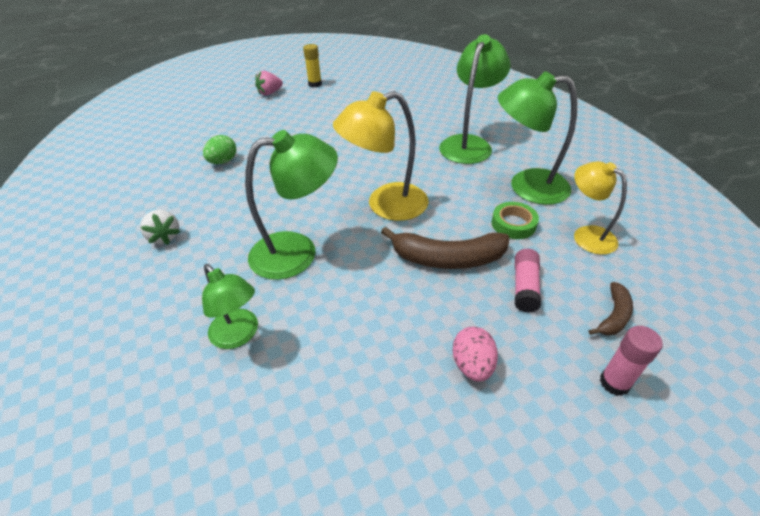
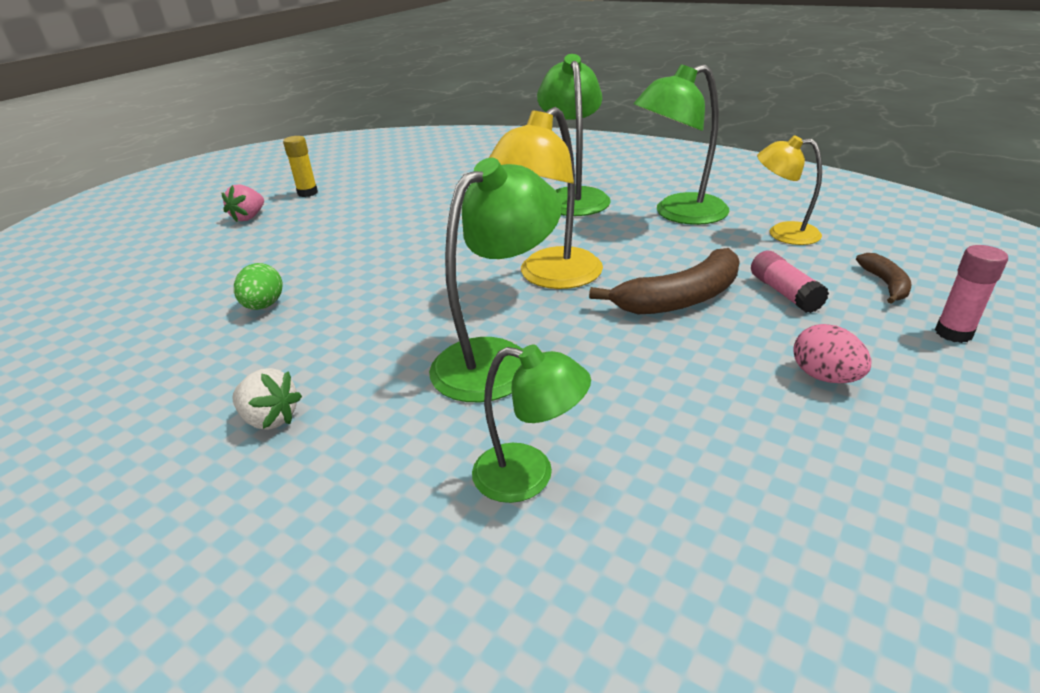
camera: 30 degrees left, 10 degrees down
(513, 224) = (706, 247): green tape -> none

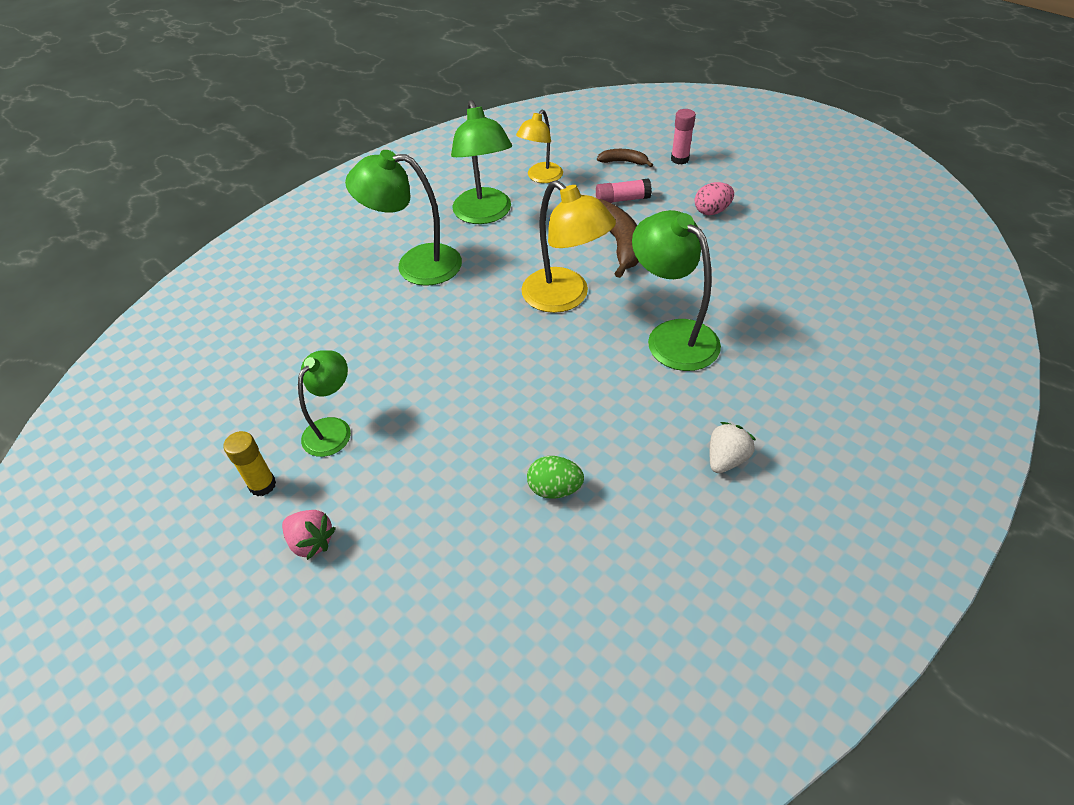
camera: 80 degrees left, 15 degrees up
(529, 476) = (785, 332): green lamp -> green lamp (333, 429)

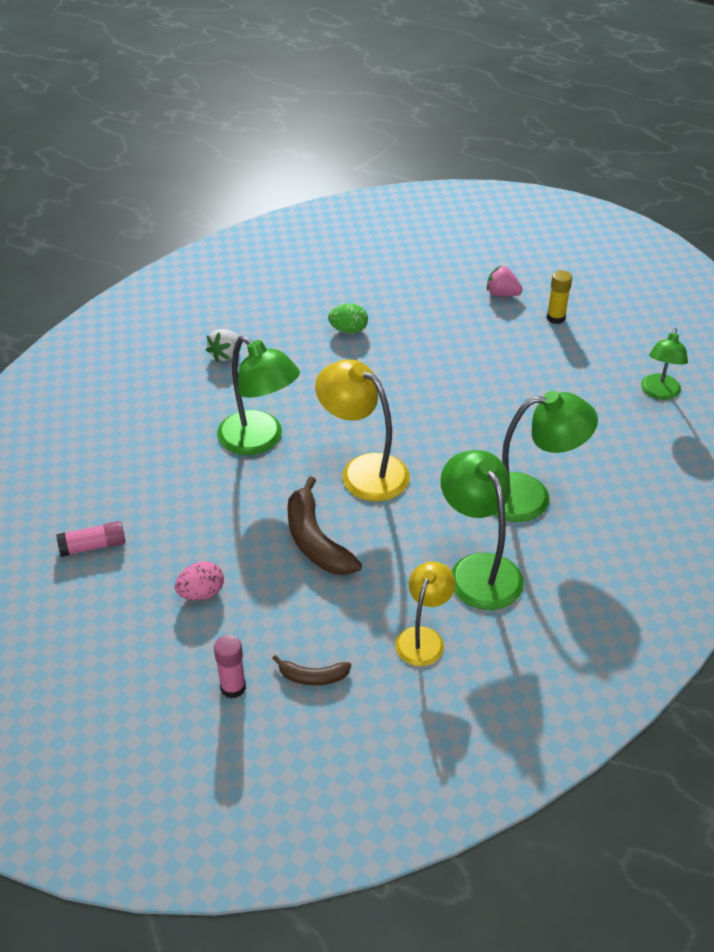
camera: 170 degrees right, 5 degrees down
(333, 429) = (526, 352): green lamp -> green lamp (659, 393)
(622, 199) = (312, 605): pink glue stick -> pink glue stick (93, 546)

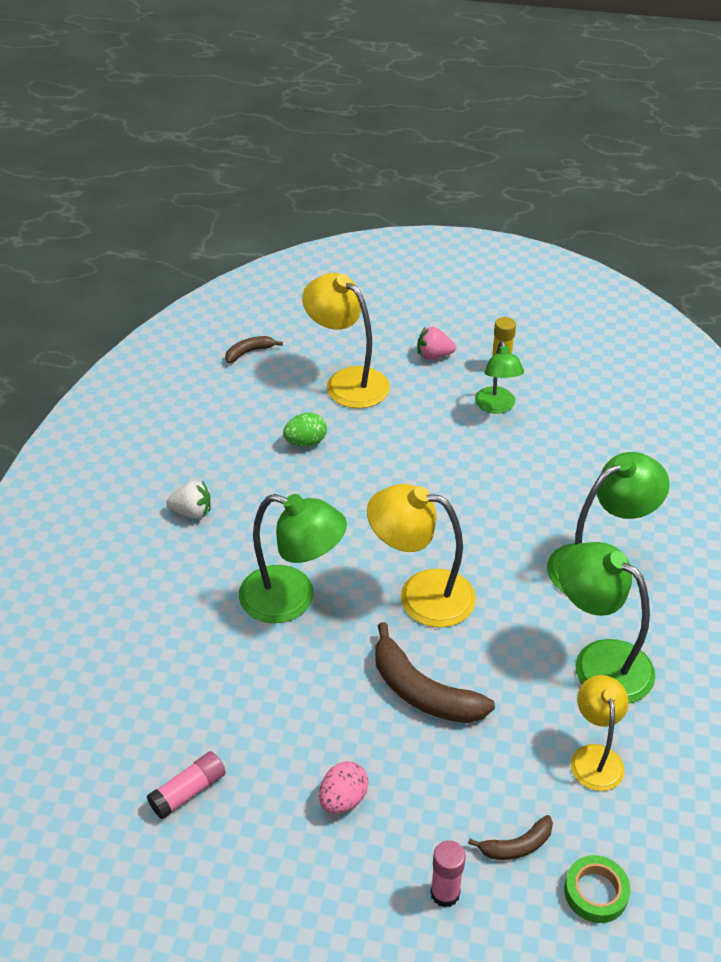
camera: 25 degrees left, 0 degrees up
(225, 355) = (192, 512): white strawberry -> white strawberry turned 90 degrees counterclockwise
(349, 251) = (249, 352): none -> brown banana
(352, 734) = (595, 892): none -> green tape
(414, 294) = (347, 381): none -> yellow lamp
(659, 393) = (643, 416): green lamp -> green lamp (496, 406)

